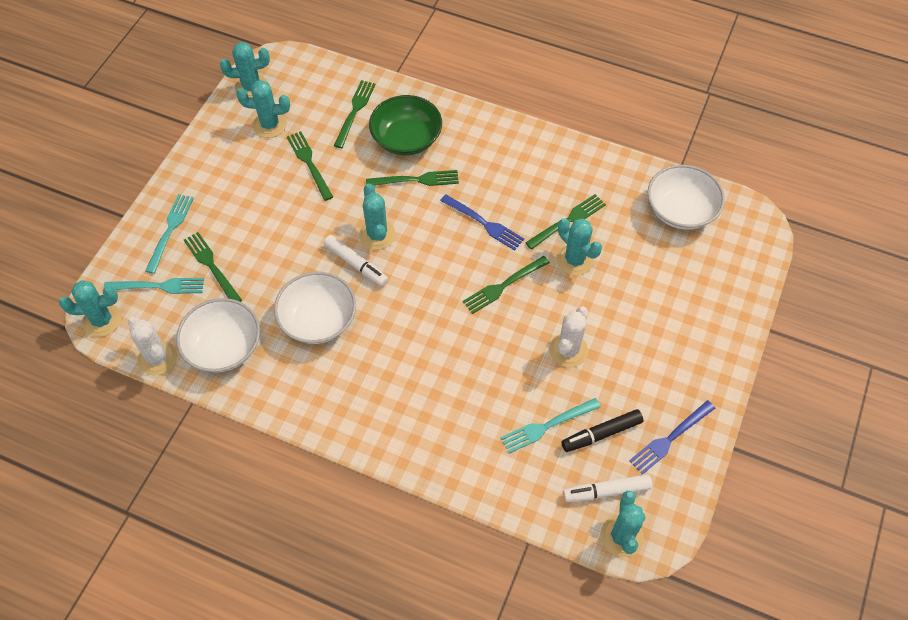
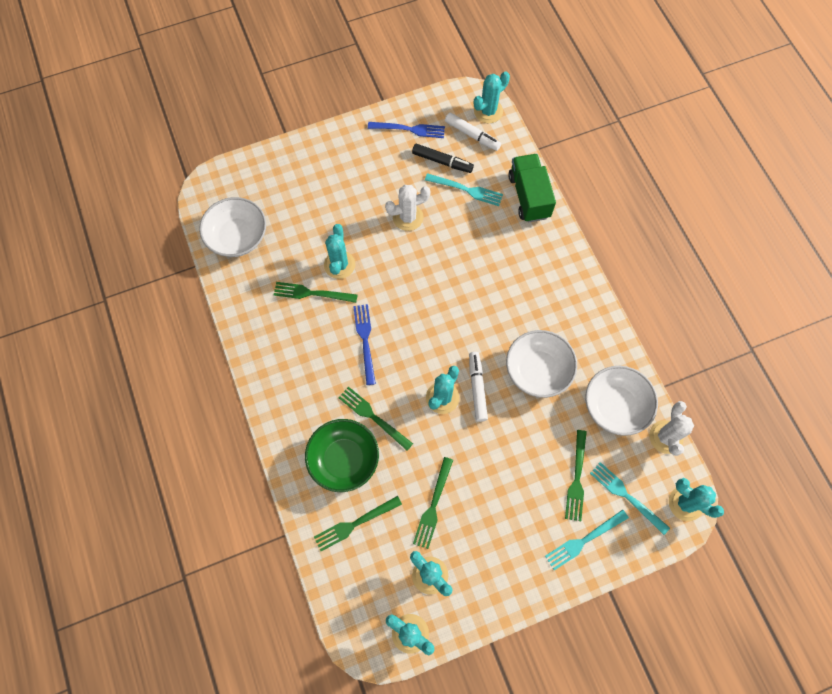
camera: 135 degrees left, 10 degrees up
(482, 475) = (529, 196): none -> green truck
(503, 286) = (401, 288): green fork -> none

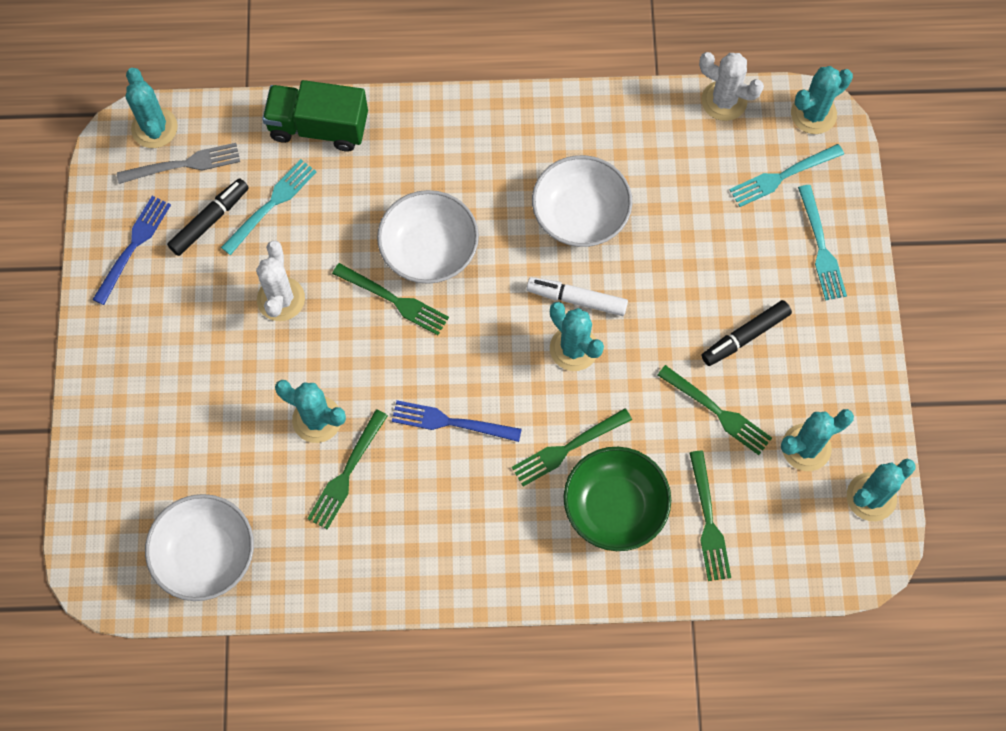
camera: 70 degrees left, 0 degrees up
(472, 135) = (184, 164): white marker -> grey fork
(495, 507) = (745, 336): none -> black marker
(577, 479) = (741, 225): green fork -> green fork (394, 300)
(615, 406) = (663, 141): white bowl -> white bowl (429, 250)

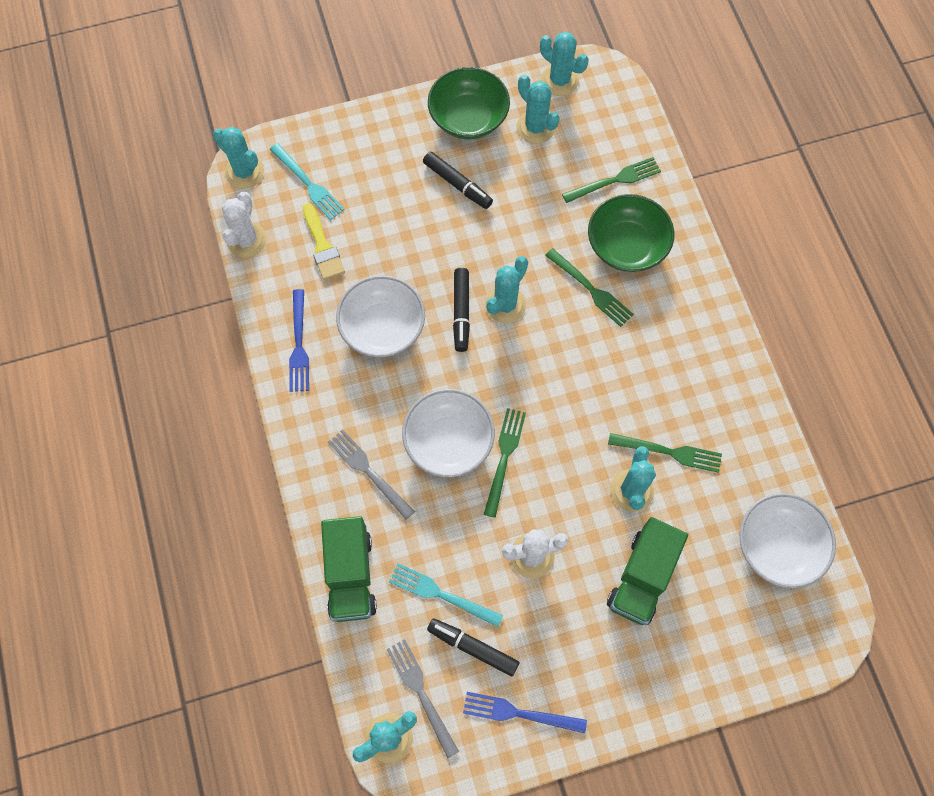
camera: 105 degrees left, 0 degrees up
(221, 401) = (642, 577): none -> green truck
(420, 165) = (368, 471): none -> grey fork
(450, 422) = (598, 382): blue fork -> blue fork (299, 345)
(576, 299) = (461, 312): white marker -> black marker
(696, 175) = (323, 246): none -> yellow brush
(718, 412) = (526, 190): green fork -> none
(821, 247) = (365, 146): turquoise fork -> none
(837, 372) = (468, 118): none -> green bowl

